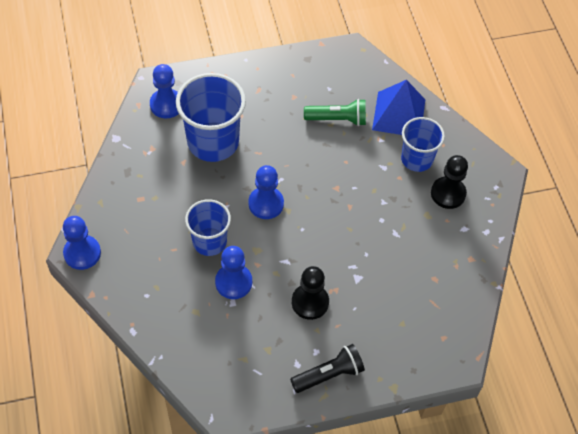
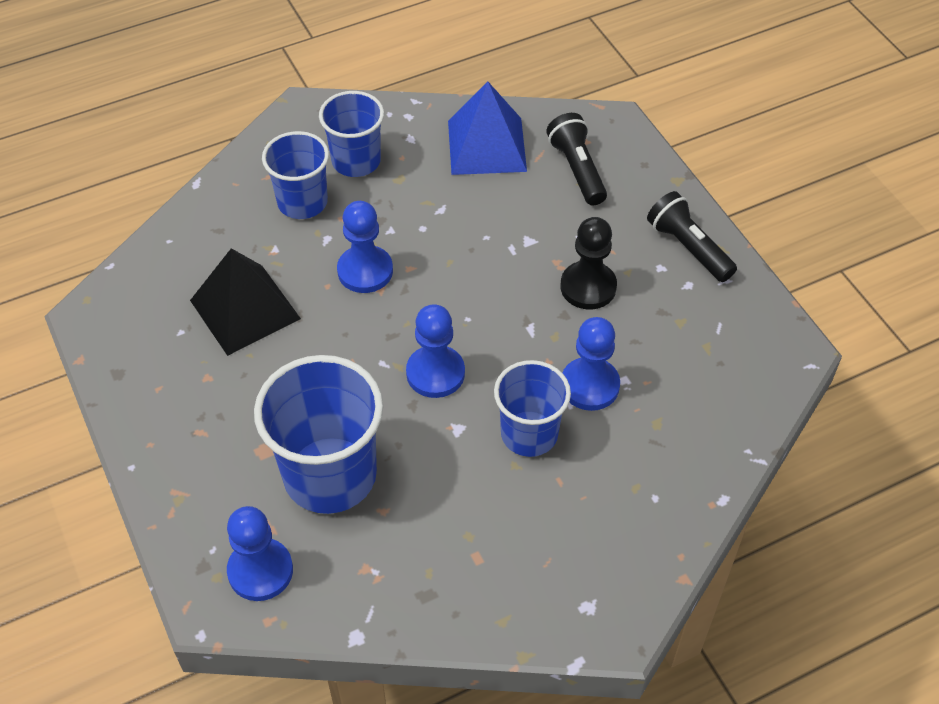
camera: 100 degrees left, 5 degrees down
(82, 253) = (614, 618): blue pawn -> blue pawn (365, 271)
(337, 119) = (245, 309): green flashlight -> black pyramid
(398, 114) = (220, 234): blue pyramid -> blue pyramid (486, 146)
(416, 324) = (577, 170): none -> black flashlight
(448, 193) = (356, 161): black pawn -> blue cup

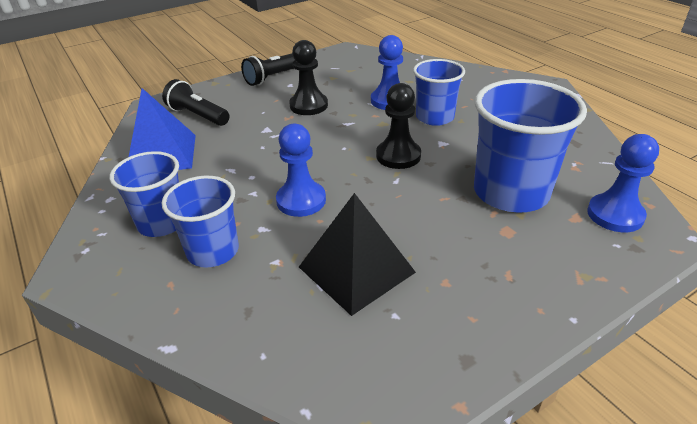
camera: 95 degrees left, 15 degrees down
(435, 373) = (398, 156): blue pawn -> black pawn
(577, 170) = (197, 116): black flashlight -> black flashlight turned 60 degrees clockwise

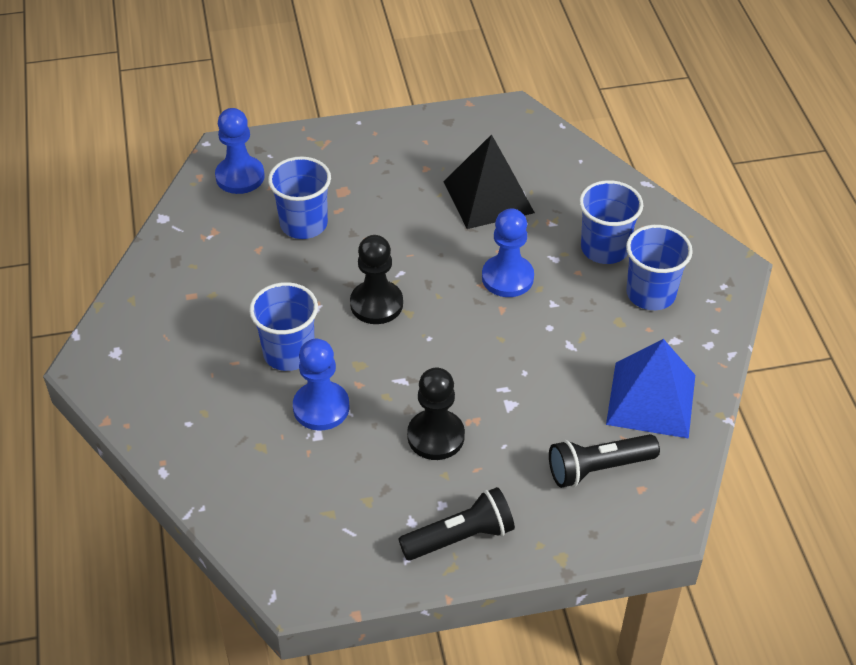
camera: 160 degrees left, 10 degrees up
(197, 116) = (598, 468): black flashlight -> black flashlight turned 105 degrees clockwise
(511, 192) = (304, 224): blue cup -> blue cup, size x0.63

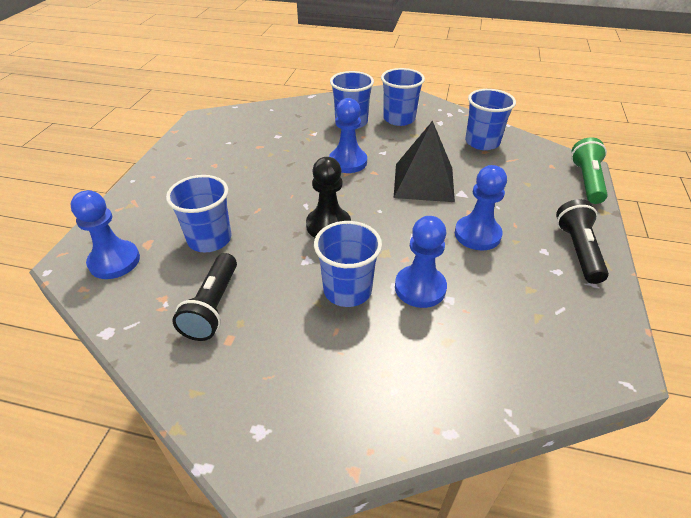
camera: 65 degrees left, 5 degrees down
(436, 436) = (477, 234): black pawn -> blue pawn
(488, 197) = (268, 148): black pyramid -> black pyramid (423, 182)
(598, 468) = (531, 176): black flashlight -> black flashlight (213, 306)
(626, 532) = (586, 181): none -> green flashlight
(651, 399) = (482, 142): blue pyramid -> blue cup

